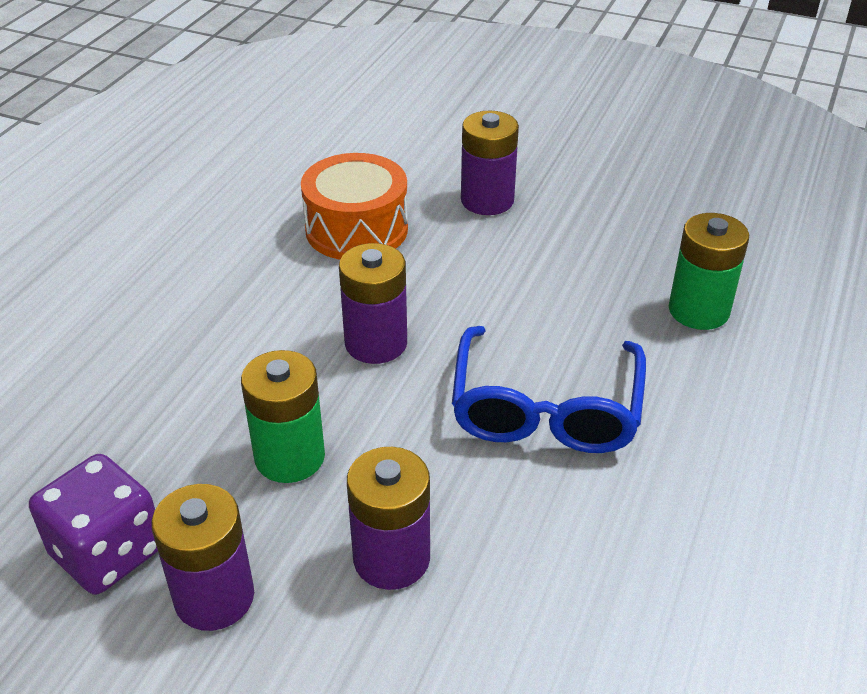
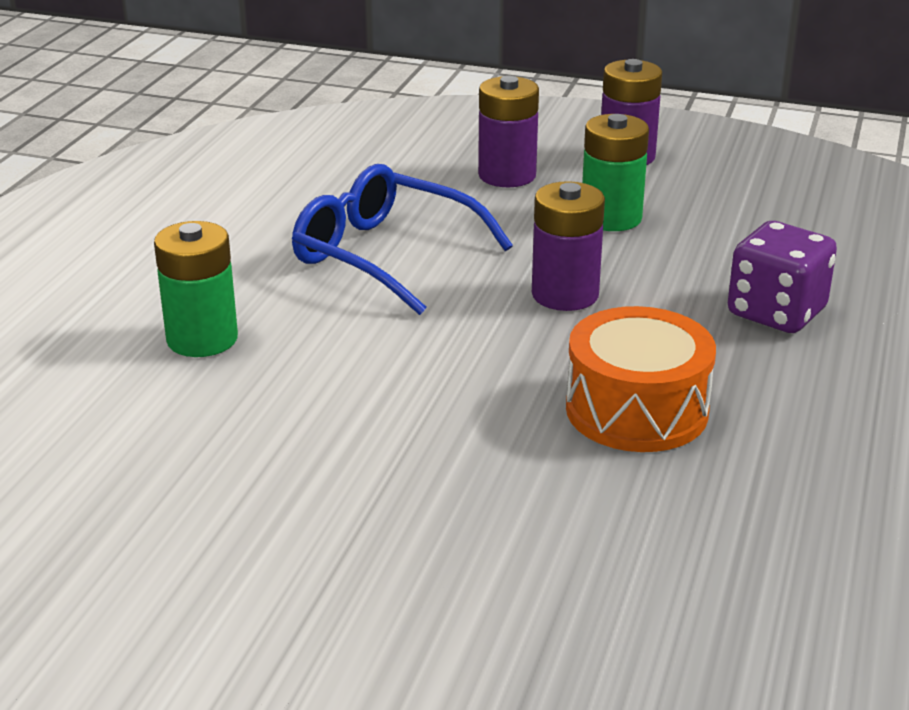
camera: 175 degrees right, 10 degrees down
(107, 552) = (719, 170): purple dice -> purple dice (776, 312)
(487, 200) = (460, 461): purple battery -> none
(545, 408) = (386, 256): blue glasses -> blue glasses turned 60 degrees counterclockwise

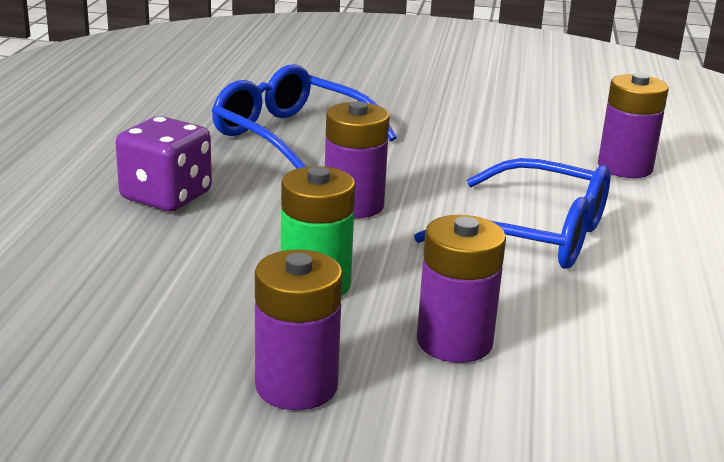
camera: 170 degrees right, 5 degrees down
(202, 339) = (625, 167): green battery -> purple battery
(636, 410) = (291, 136): orange drum -> blue glasses

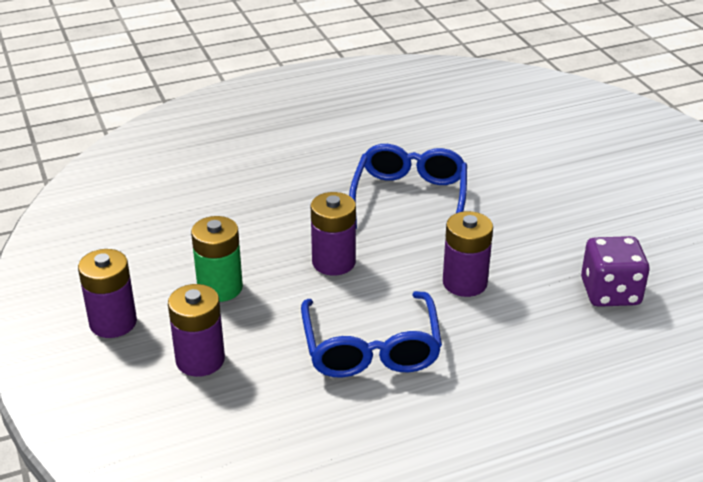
camera: 60 degrees right, 10 degrees up
(166, 196) = (272, 195): purple dice -> purple dice (610, 292)
(625, 167) = (542, 358): purple battery -> purple battery (464, 283)

